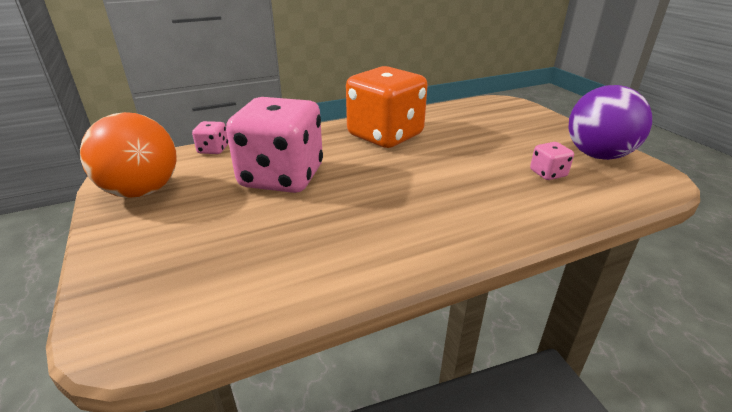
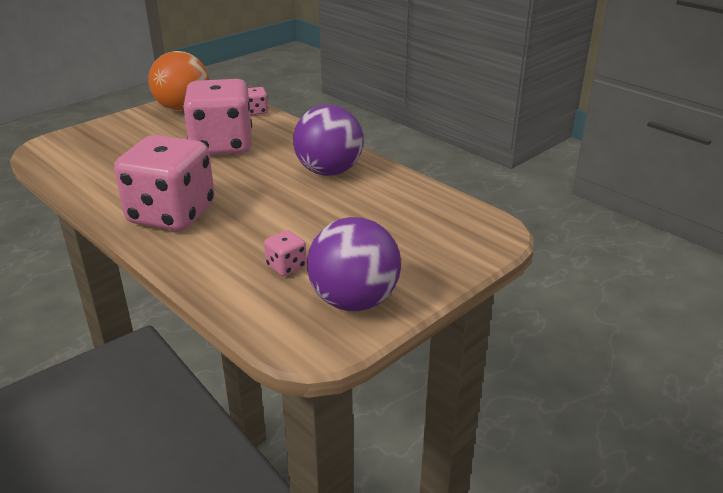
camera: 70 degrees right, 0 degrees up
(385, 135) = (329, 171): orange dice -> purple ball
(433, 222) = (171, 214): none -> pink dice

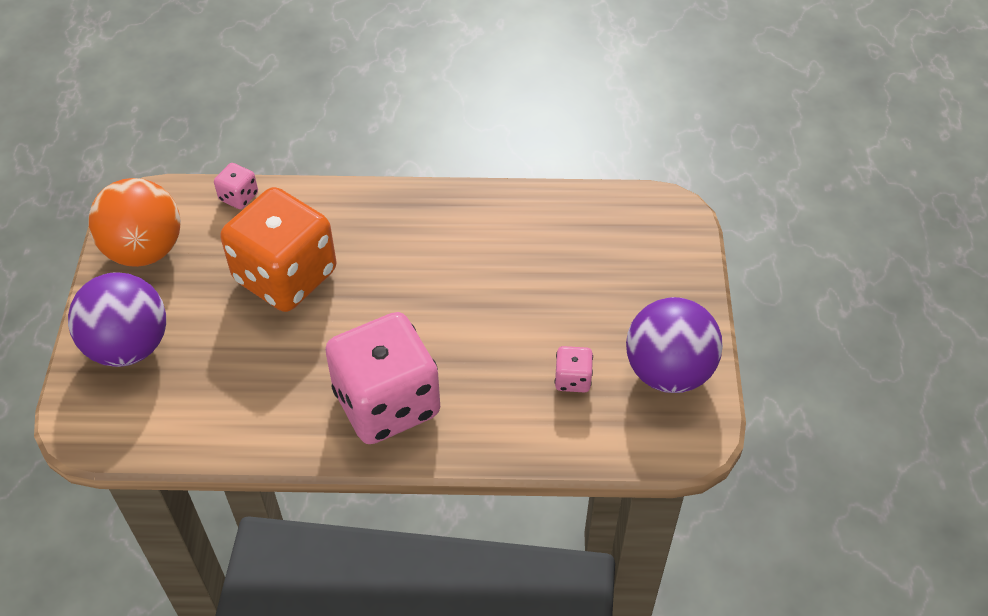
camera: 45 degrees left, 20 degrees up
(222, 145) = (285, 276): pink dice -> orange dice
(329, 171) = (446, 237): purple ball -> purple ball (129, 346)

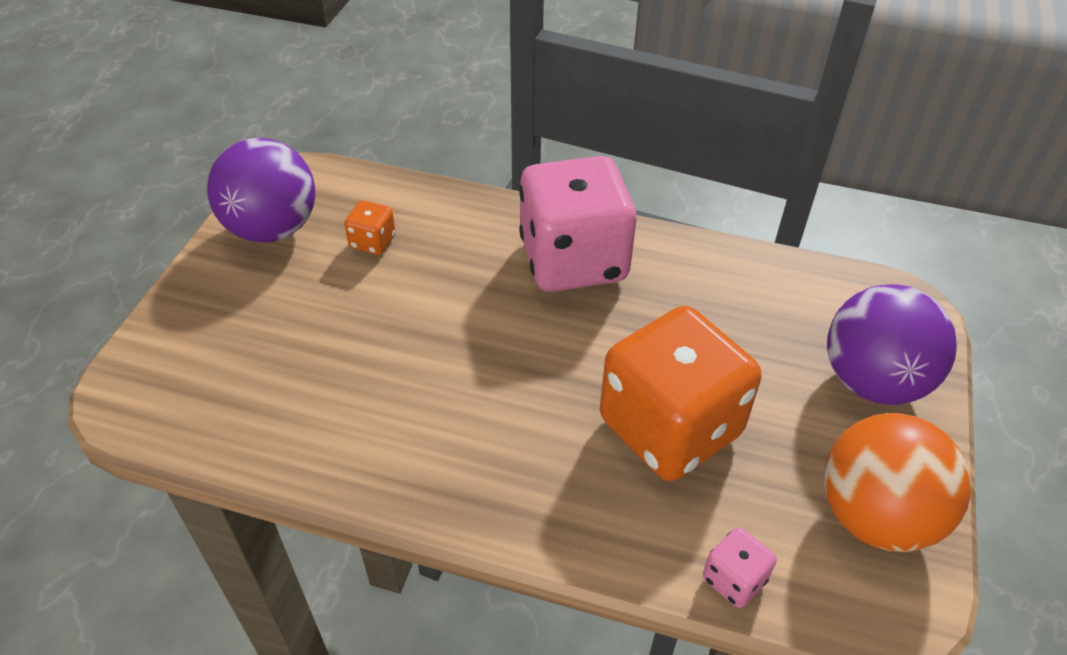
camera: 165 degrees left, 5 degrees down
(572, 379) = (372, 242): pink dice -> orange dice

